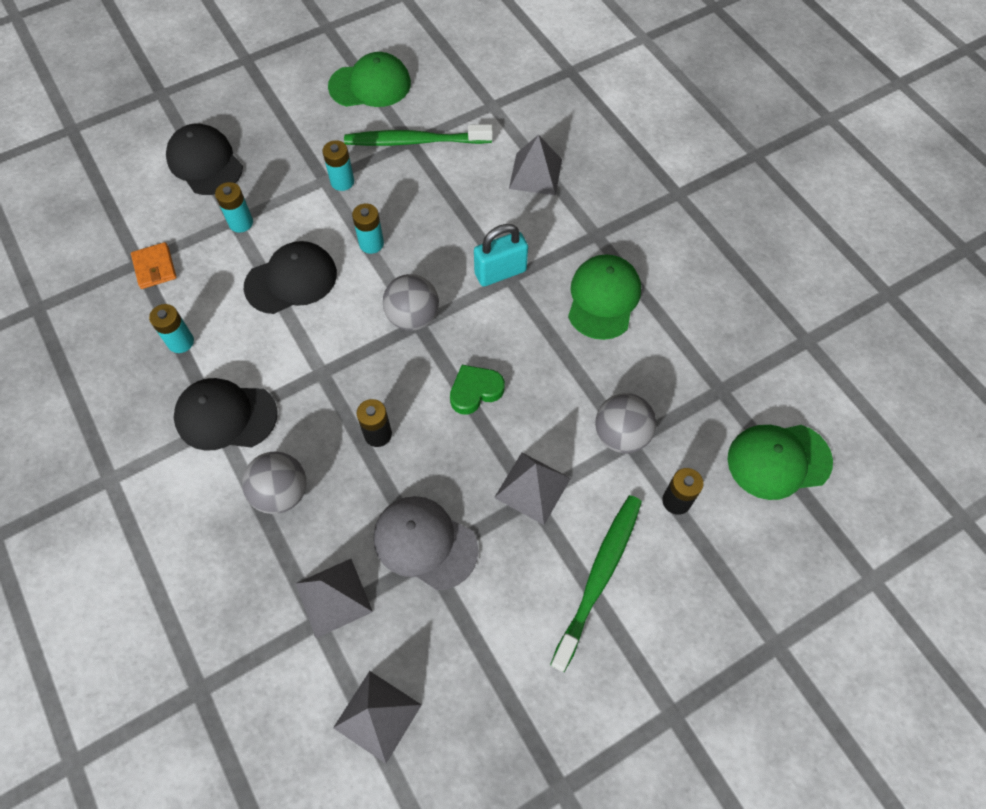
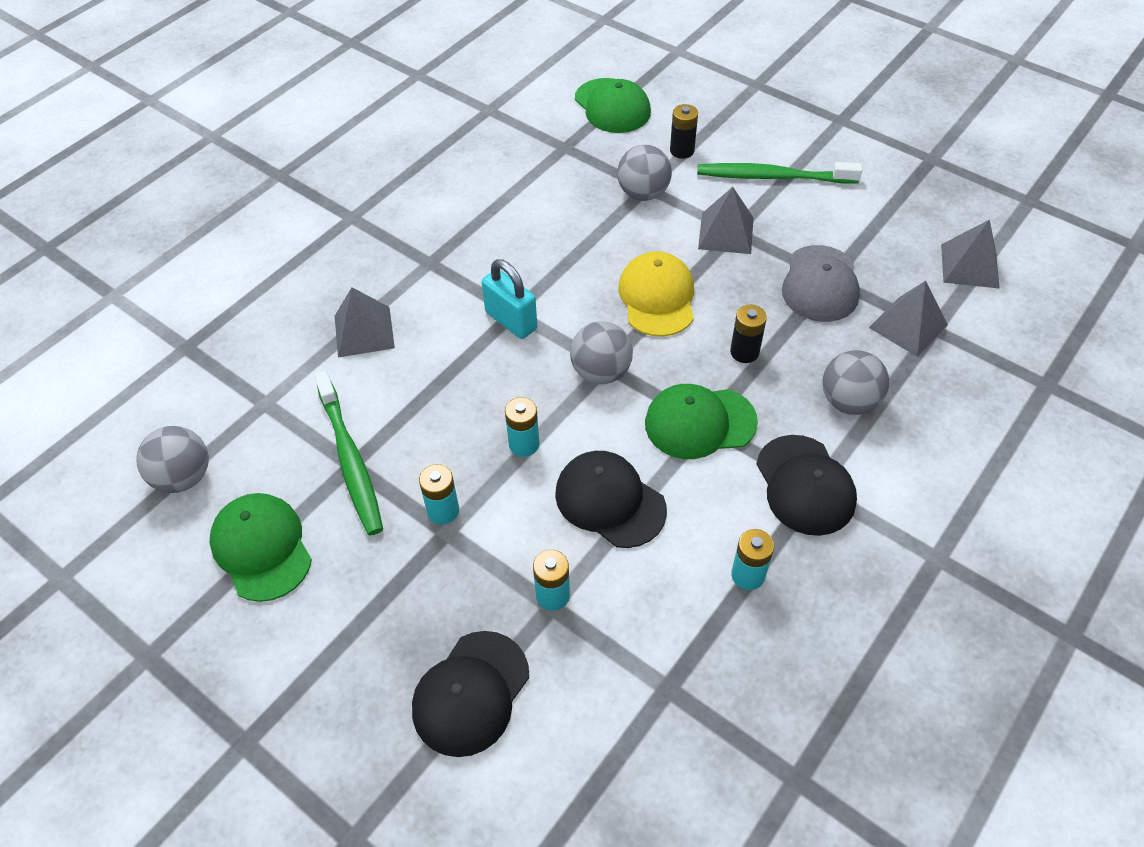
camera: 110 degrees left, 10 degrees down
(155, 267) = (665, 663): orange wallet -> none
(449, 56) = (183, 477): none -> grey ball
(475, 391) = (657, 297): green heart -> yellow cap
(603, 298) = (506, 238): green cap -> green cap (700, 423)

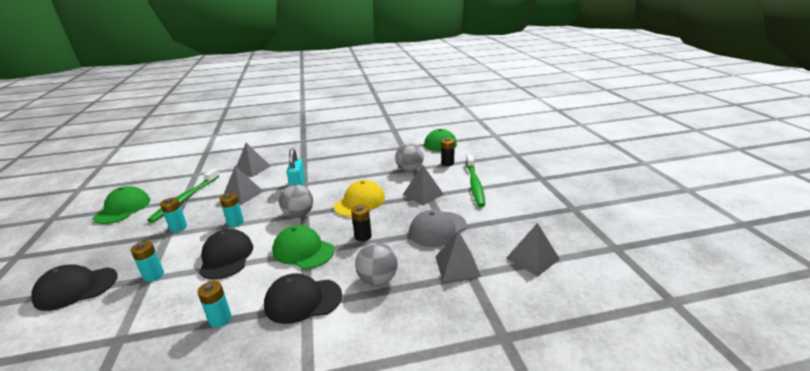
camera: 40 degrees right, 25 degrees down
(183, 477) = (145, 181): grey ball -> none
(442, 390) = (243, 194): none -> grey pyramid
(772, 177) = (475, 184): green toothbrush -> green toothbrush turned 135 degrees counterclockwise
(805, 485) = (303, 300): black cap -> black cap turned 60 degrees clockwise

